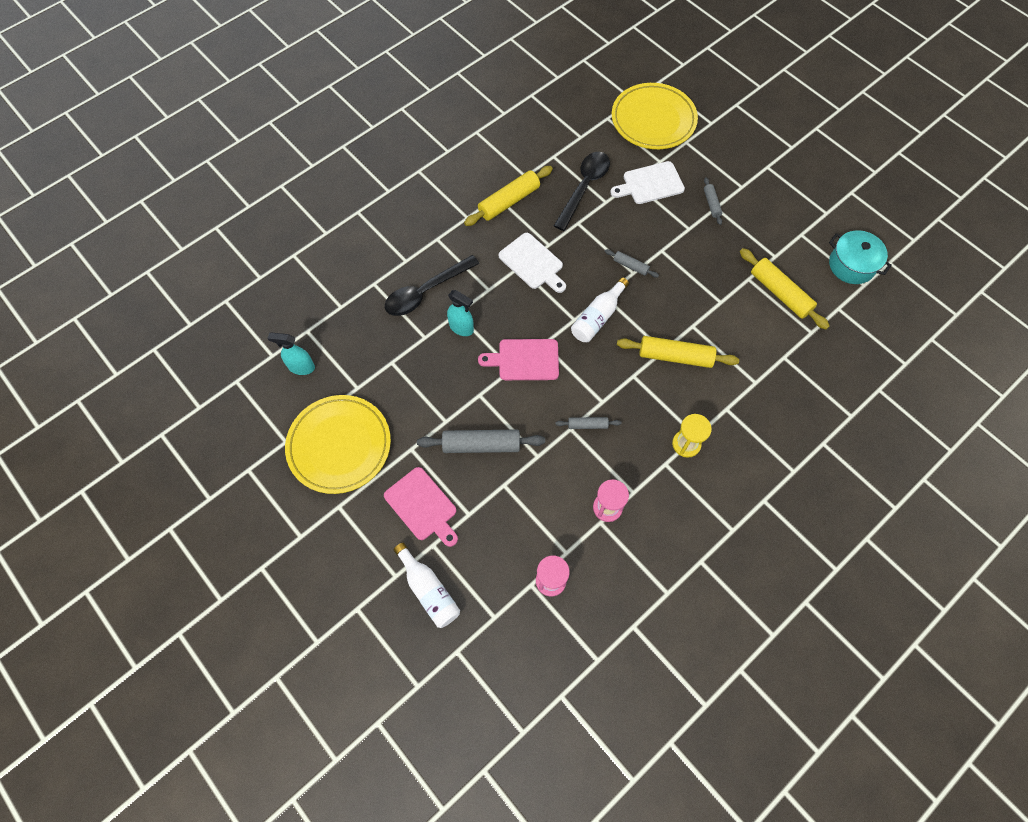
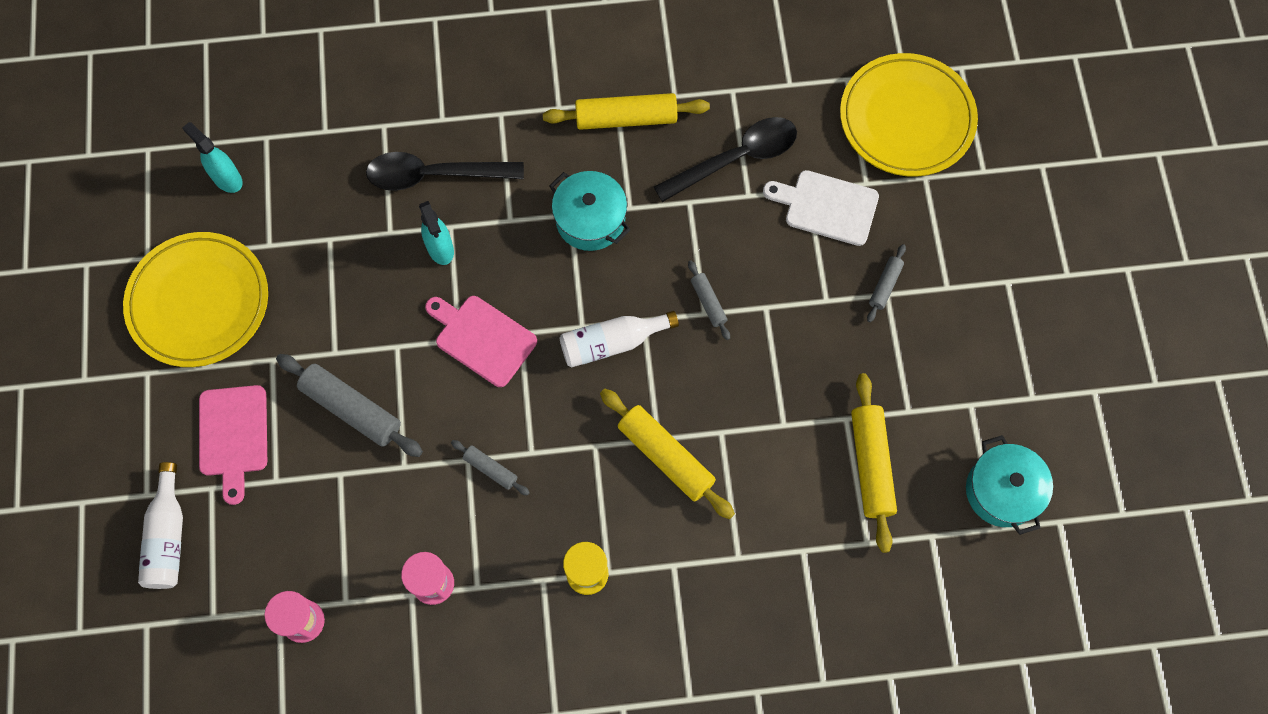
camera: 35 degrees right, 5 degrees up
(533, 263) = (590, 220): white cutting board -> turquoise pot

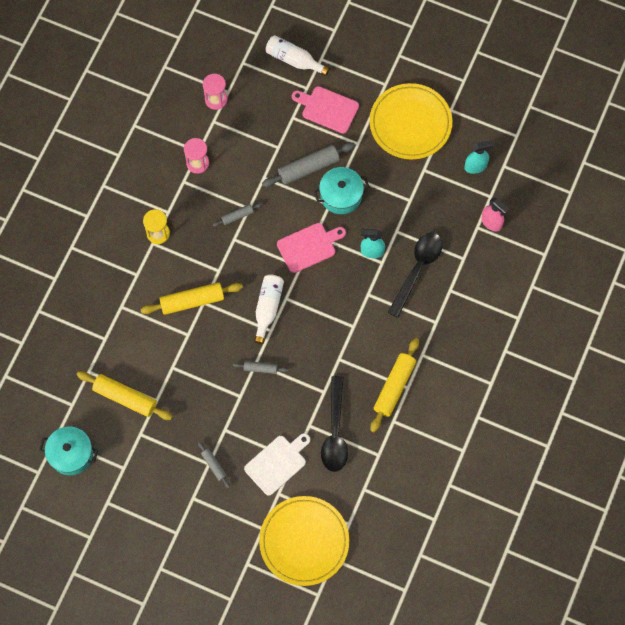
camera: 120 degrees right, 0 degrees up
(308, 116) = (491, 223): none -> pink spray bottle
(590, 220) = (344, 335): turquoise pot -> turquoise pot (341, 195)

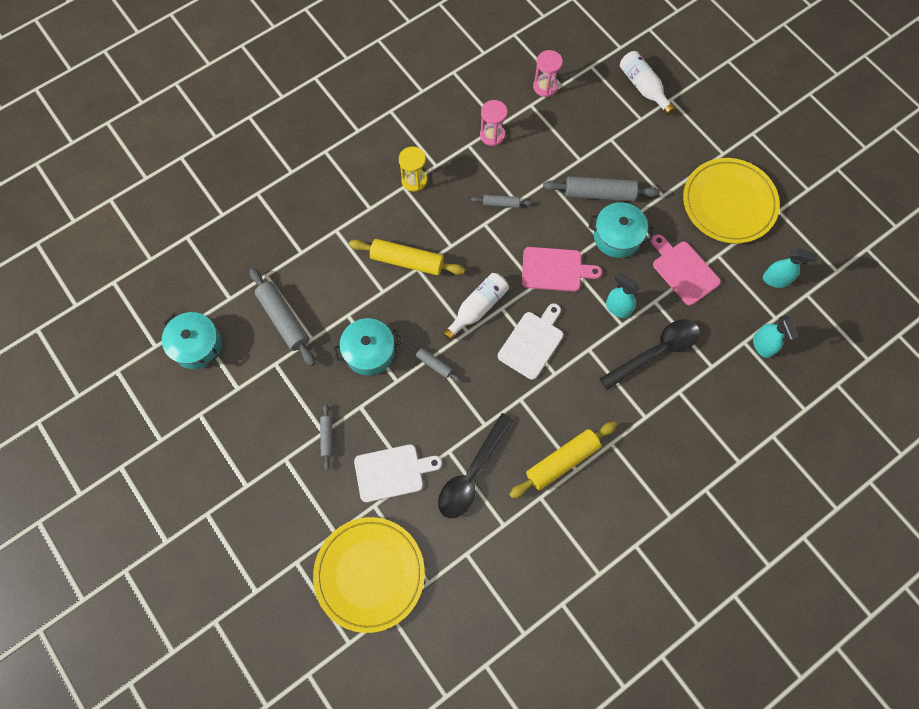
camera: 30 degrees right, 0 degrees up
(125, 397) = (284, 319): yellow rolling pin -> grey rolling pin
(206, 386) = (369, 352): none -> turquoise pot
(323, 312) = (532, 342): none -> white cutting board
(327, 109) = (650, 148): pink cutting board -> pink cutting board (683, 270)
(491, 223) = (762, 345): pink spray bottle -> turquoise spray bottle

